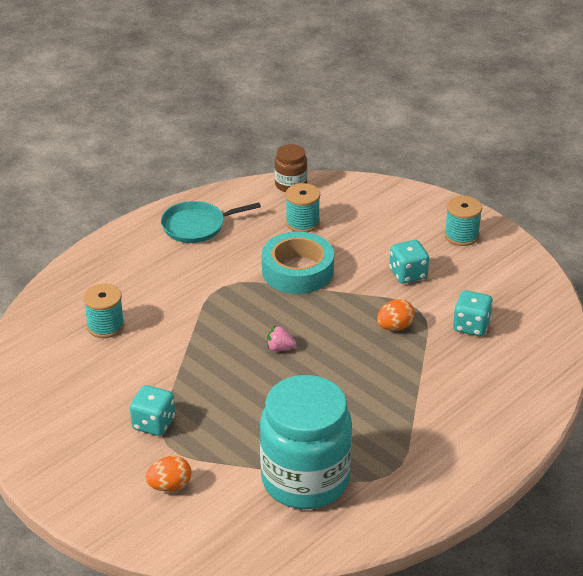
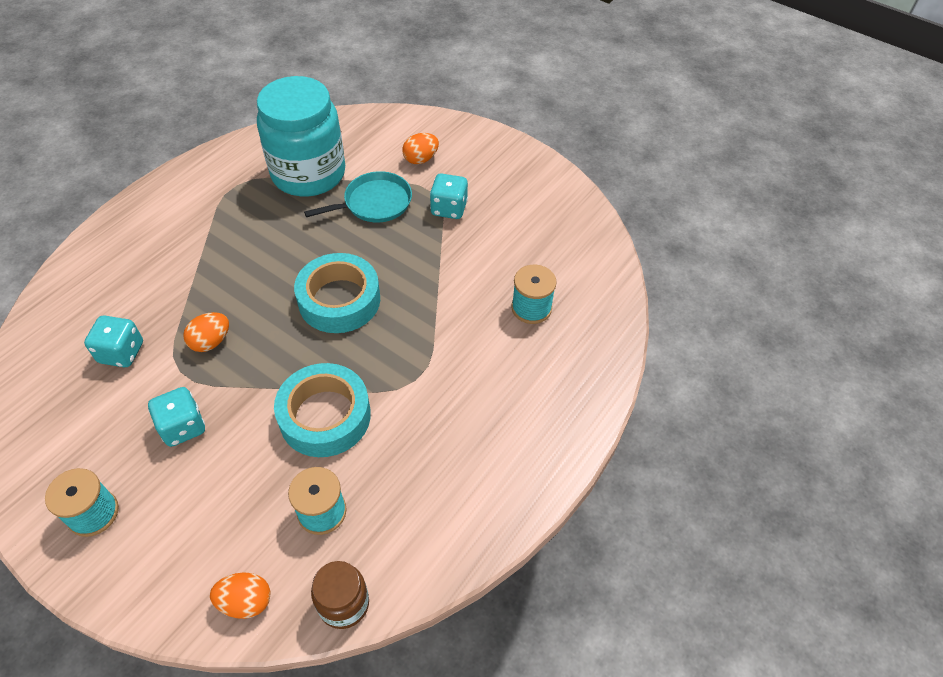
camera: 170 degrees right, 15 degrees up
(197, 226) = (469, 485): turquoise pan -> turquoise pan (374, 203)
(280, 348) = (339, 300): pink strawberry -> turquoise tape
(352, 190) = (246, 601): none -> orange egg

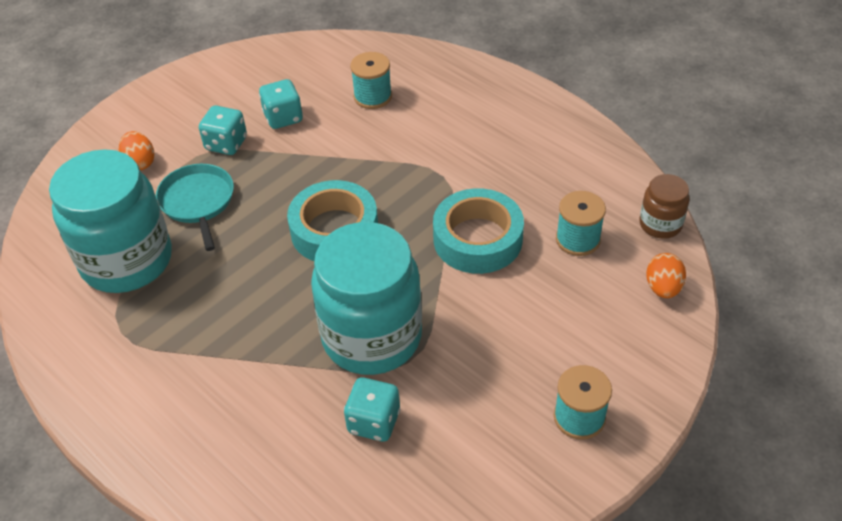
camera: 80 degrees left, 5 degrees down
(183, 427) = (481, 351): turquoise dice -> turquoise dice (283, 118)
(211, 342) = (372, 337): orange egg -> turquoise jar

